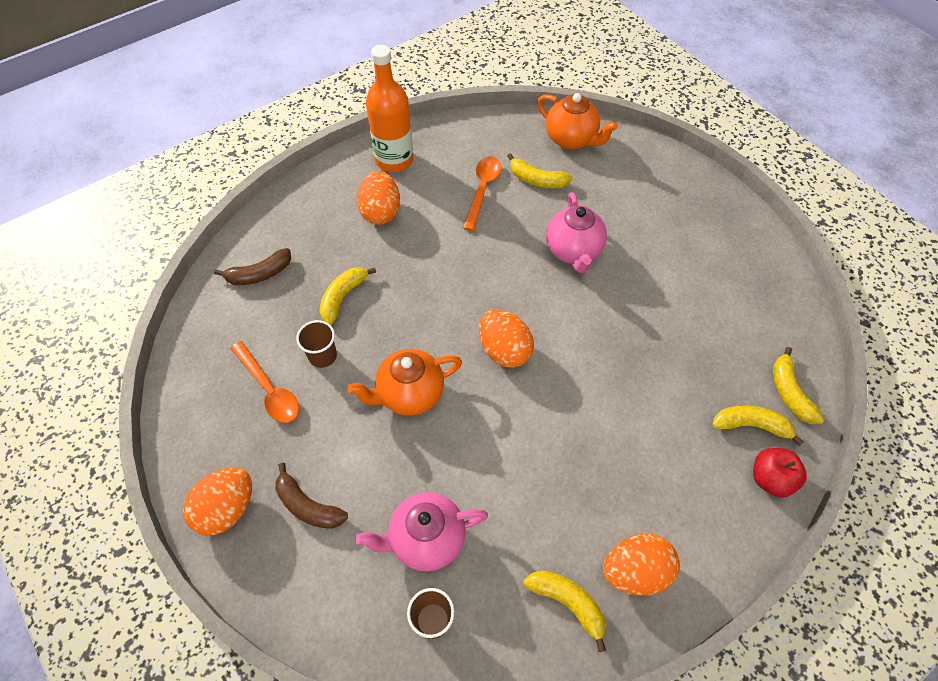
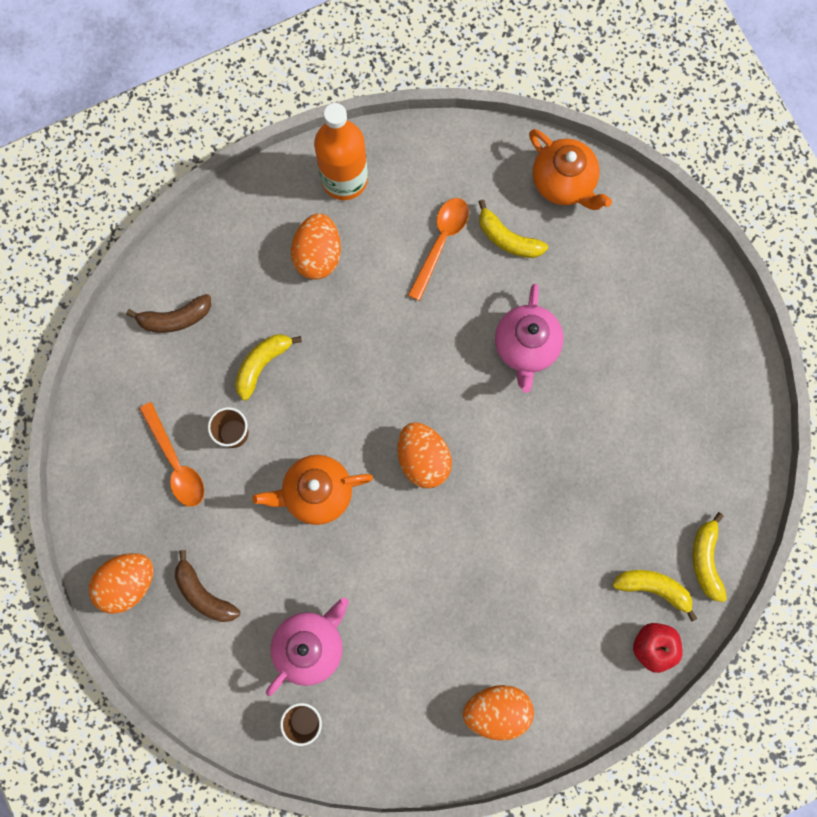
camera: 10 degrees right, 20 degrees up
(426, 539) = (310, 646): pink teapot -> pink teapot turned 135 degrees clockwise
(568, 603) = (428, 727): yellow banana -> none

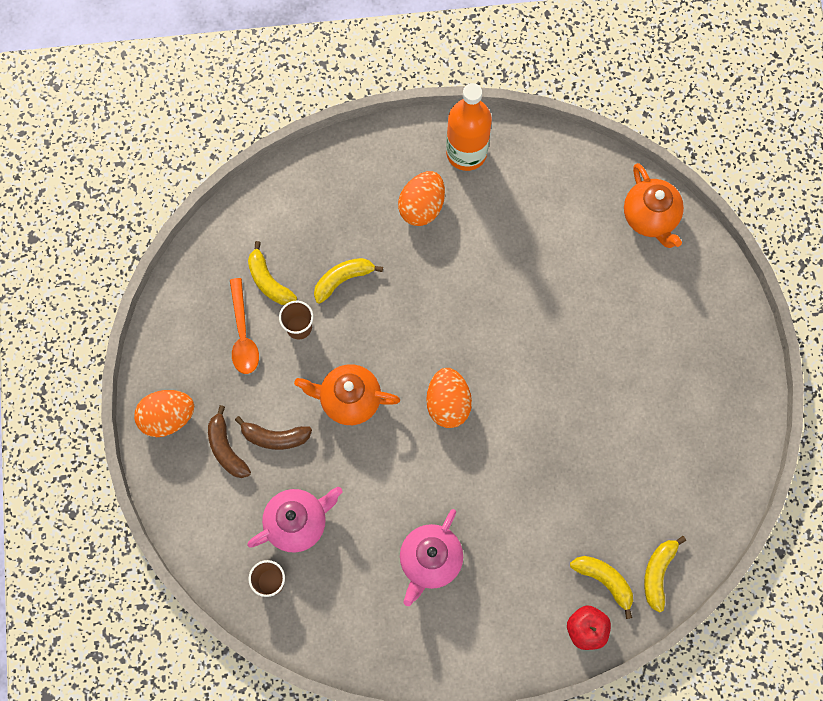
camera: 20 degrees right, 5 degrees down
(175, 318) = (285, 218): brown banana -> brown banana (275, 437)
(441, 242) = (528, 231): orange spoon -> none
(497, 710) = (433, 633): orange egg -> none
(507, 238) = (585, 247): yellow banana -> yellow banana (269, 281)
(526, 347) = (568, 341): pink teapot -> pink teapot (430, 560)

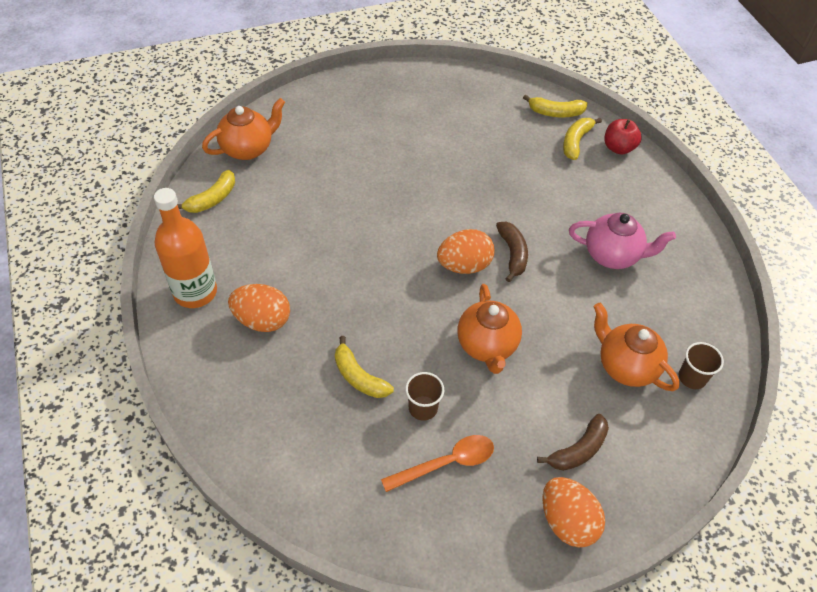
camera: 105 degrees left, 20 degrees down
(269, 281) = (377, 450): yellow banana -> yellow banana (212, 199)
(275, 437) = (549, 405): brown banana -> brown banana (512, 254)
(297, 523) = (625, 366): pink teapot -> orange teapot

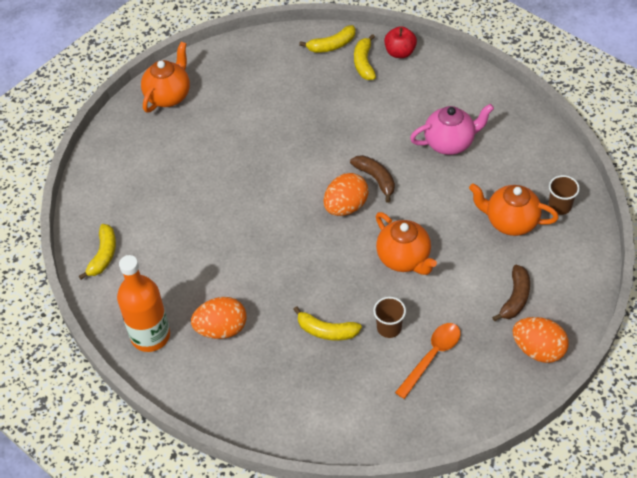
camera: 25 degrees left, 0 degrees up
(248, 149) = (100, 198): orange teapot -> orange teapot (168, 96)

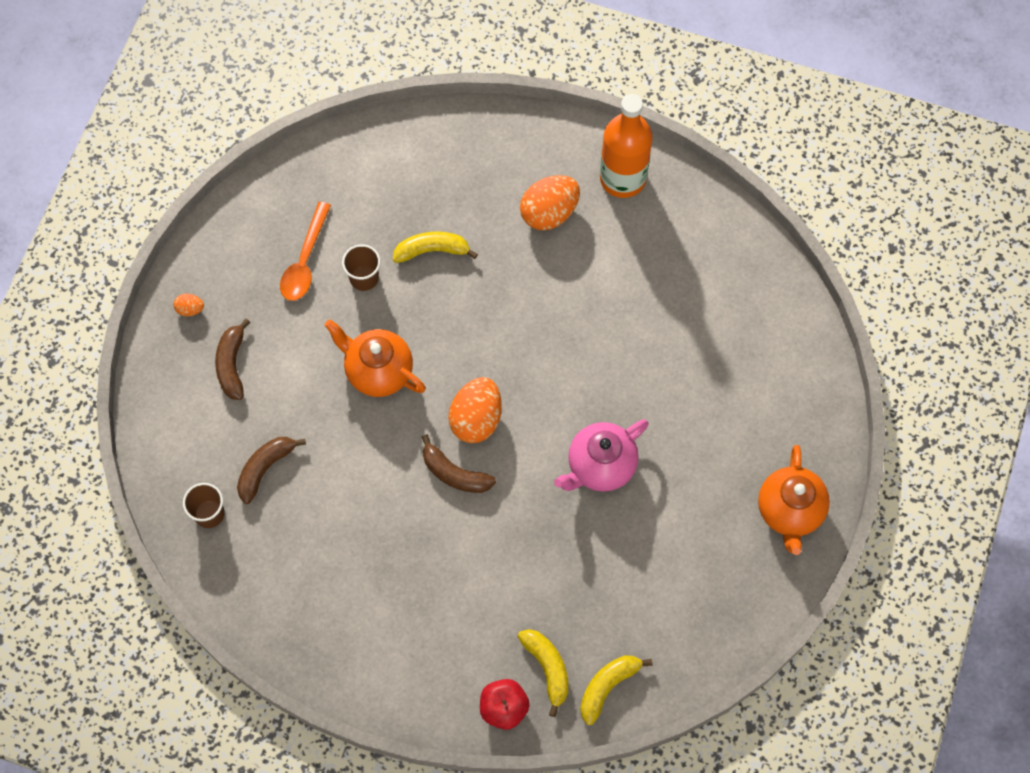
camera: 155 degrees right, 15 degrees up
(103, 255) = (732, 252): yellow banana -> none
(449, 143) = (379, 566): pink teapot -> pink teapot (600, 466)
(510, 222) = (265, 468): orange teapot -> brown banana
(538, 349) = (190, 309): orange egg -> orange egg, size x0.46

